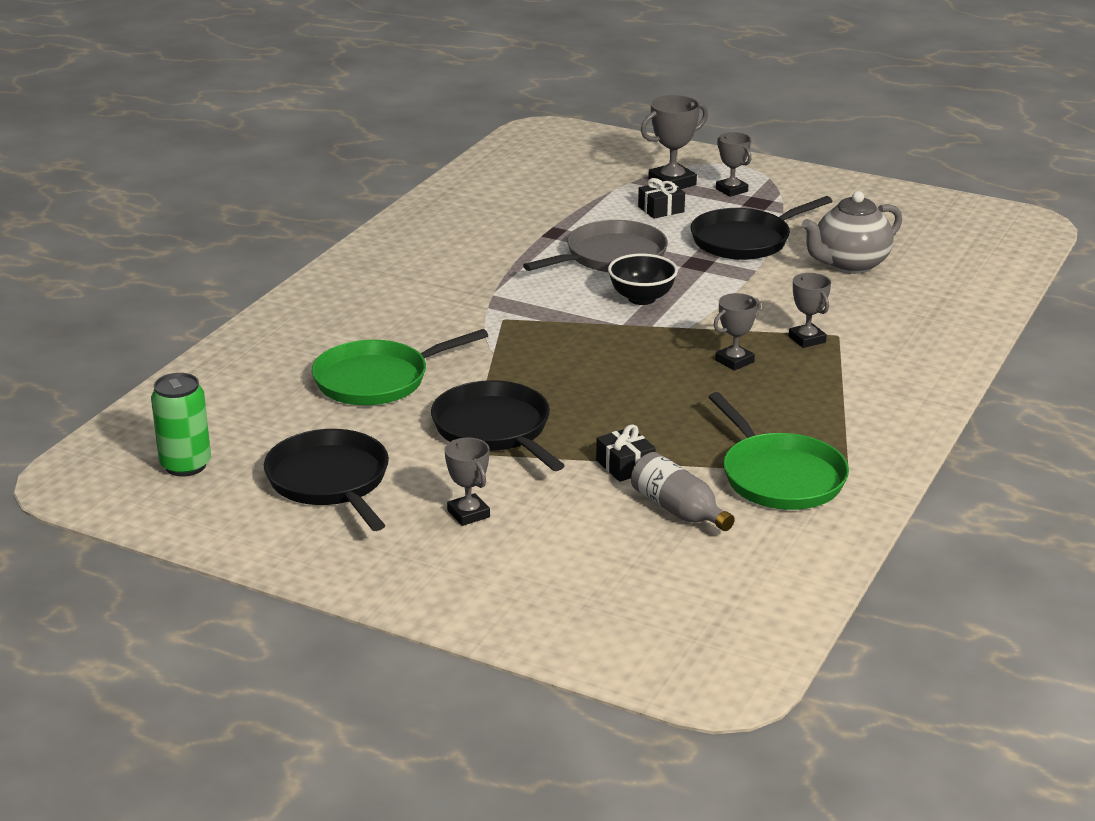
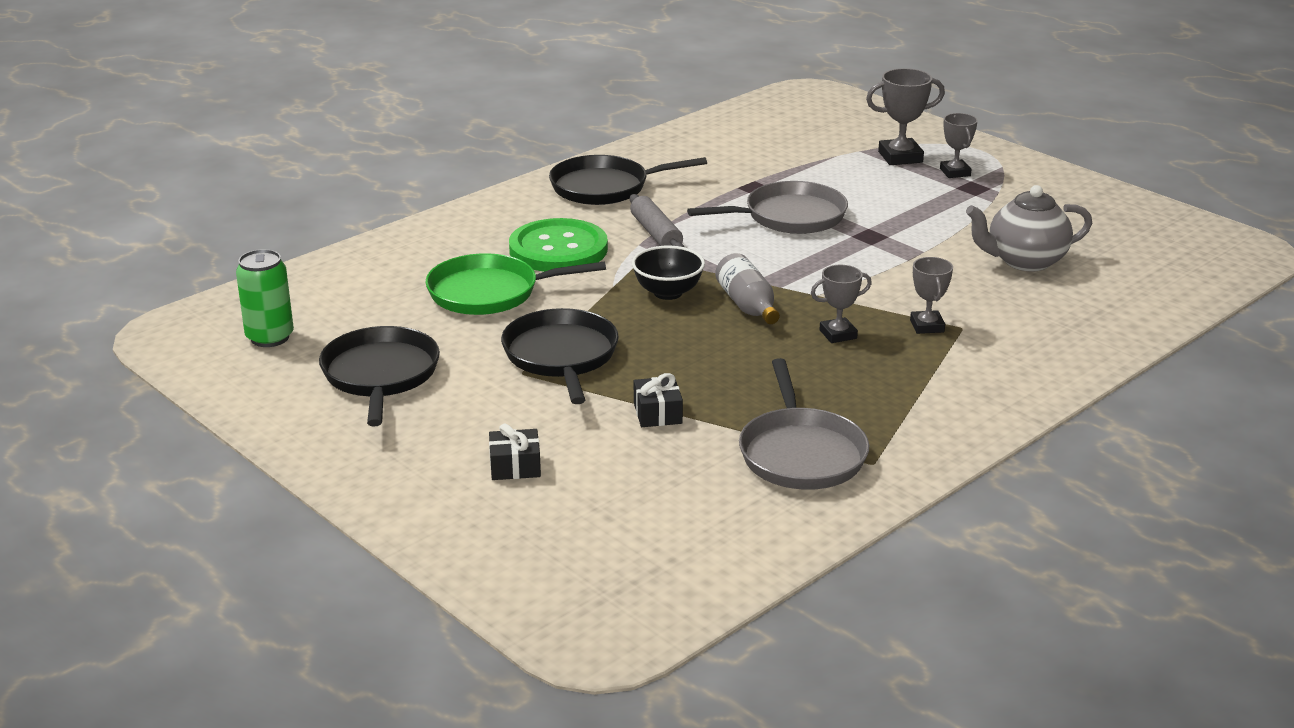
camera: 20 degrees right, 0 degrees up
(413, 325) = (558, 249): none -> green button
(468, 514) = (479, 429): grey trophy -> none
(497, 294) = (656, 234): none -> grey rolling pin
(642, 298) = (790, 260): black bowl -> black bowl (668, 293)
(661, 209) = (871, 180): black gift -> black gift (515, 466)
(678, 510) = (677, 466): grey bottle -> grey bottle (747, 306)
(744, 240) = (933, 222): black pan -> black pan (604, 187)
(780, 477) = (801, 454): green pan -> grey pan

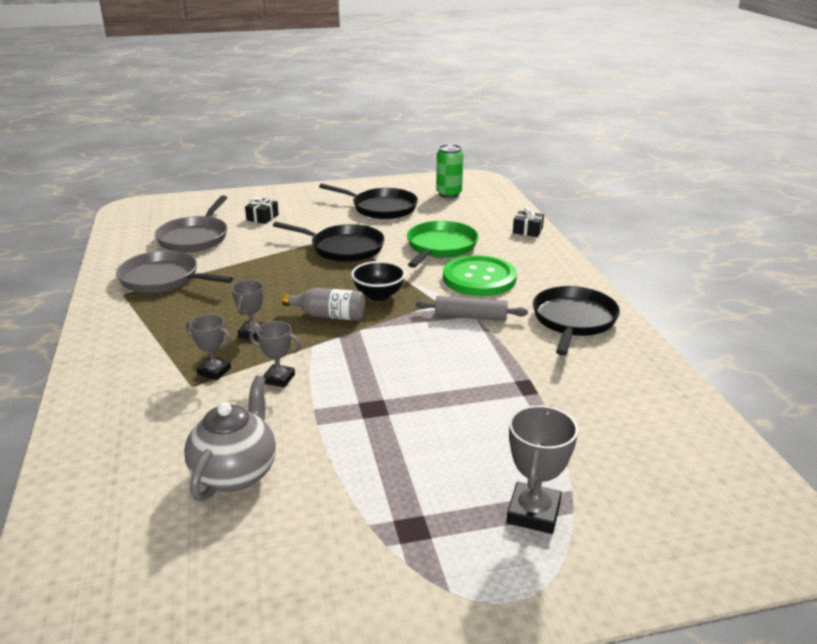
camera: 120 degrees right, 0 degrees up
(657, 413) = (254, 256): black gift -> black gift (527, 230)
(790, 216) = (447, 382): grey pan -> grey pan (195, 238)
(955, 172) = (461, 536): grey trophy -> grey trophy (279, 379)

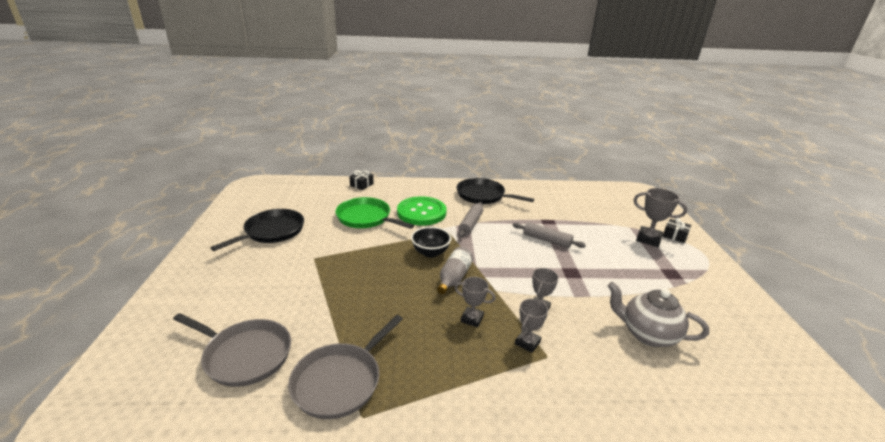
camera: 80 degrees left, 0 degrees up
(262, 217) = (231, 301): black gift -> black gift (675, 236)
(344, 248) = (340, 259): black pan -> none
(449, 194) = (272, 199): green can -> none
(459, 385) = (546, 240): none -> grey rolling pin

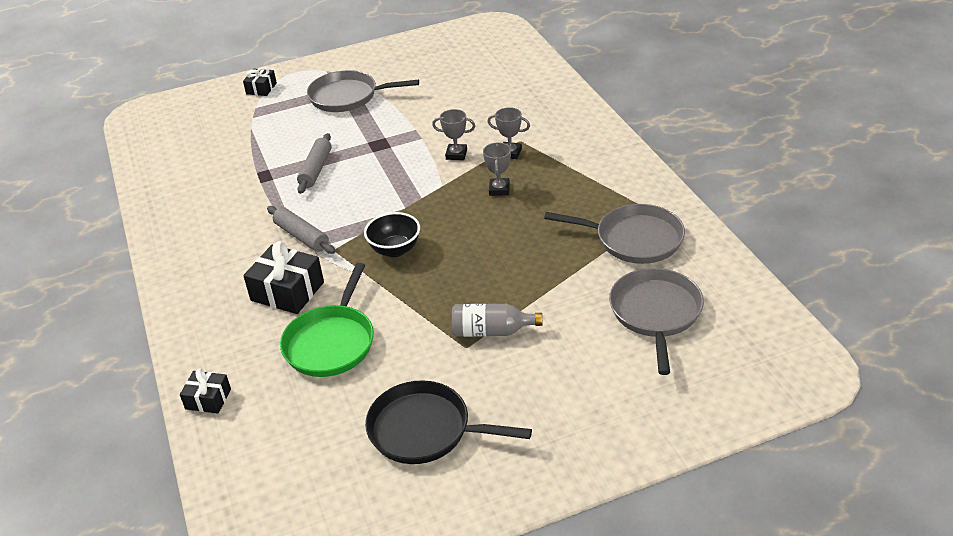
camera: 105 degrees left, 10 degrees up
(421, 212) = (287, 291): green button -> black gift
(454, 278) = (437, 218): grey bottle -> grey bottle (491, 331)
(470, 224) = (302, 236): grey rolling pin -> grey rolling pin turned 45 degrees clockwise
(483, 195) = (203, 246): black pan -> none
(647, 334) = (455, 97): grey teapot -> none
(648, 239) = (278, 104): grey trophy -> none
(656, 271) = (347, 97): none -> grey pan

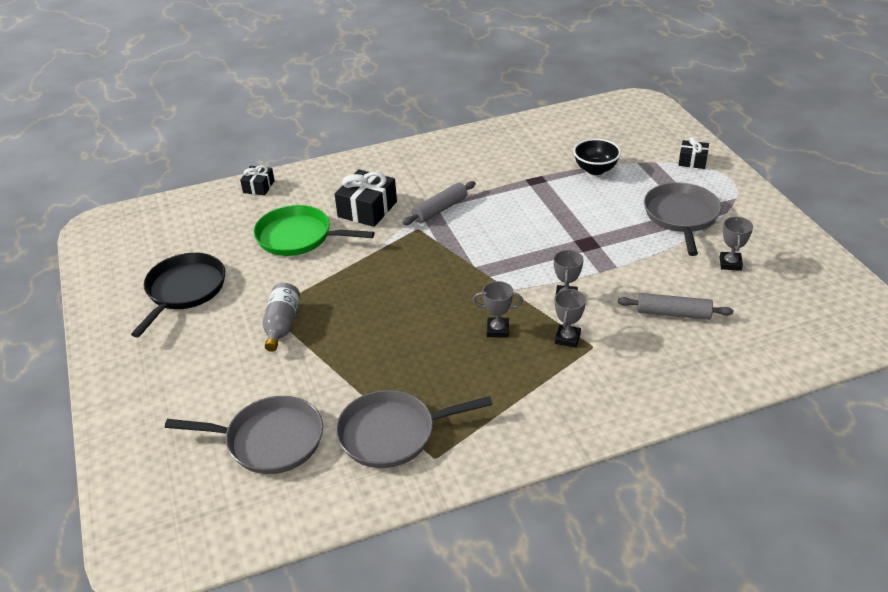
camera: 90 degrees right, 0 degrees up
(316, 169) = (543, 208): grey rolling pin -> grey rolling pin (673, 313)
(395, 250) = (410, 263): black bowl -> black bowl (595, 170)
(418, 77) = (730, 263): none -> grey trophy
(634, 239) = (392, 434): grey pan -> grey pan turned 60 degrees clockwise

